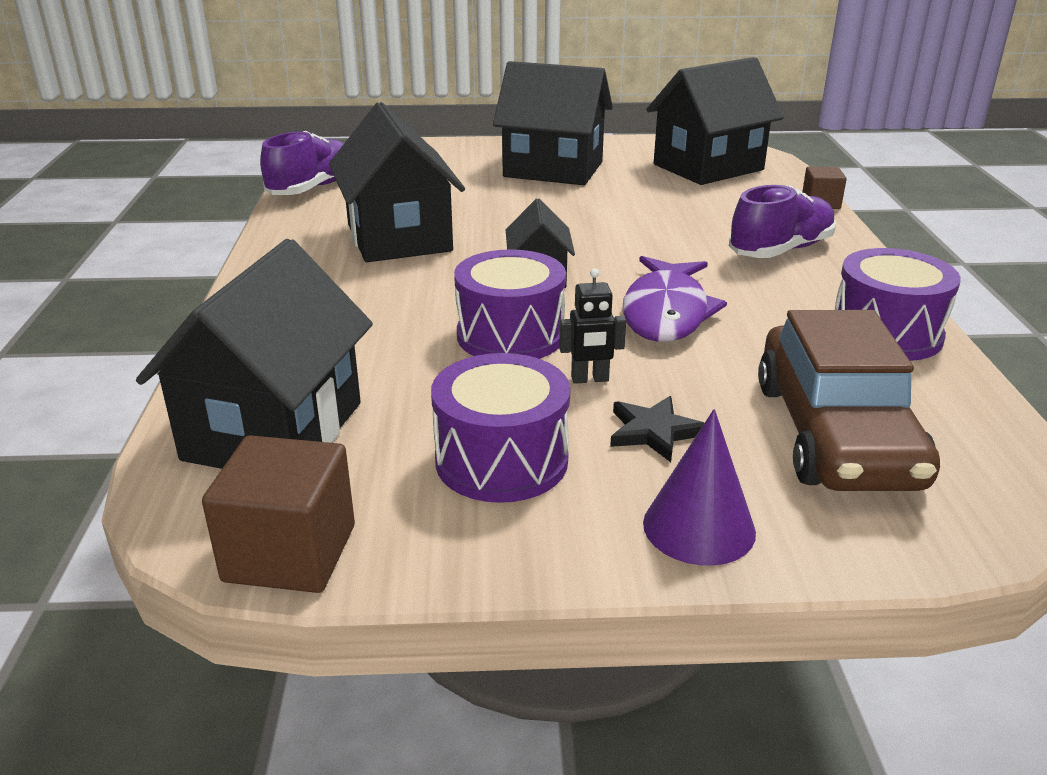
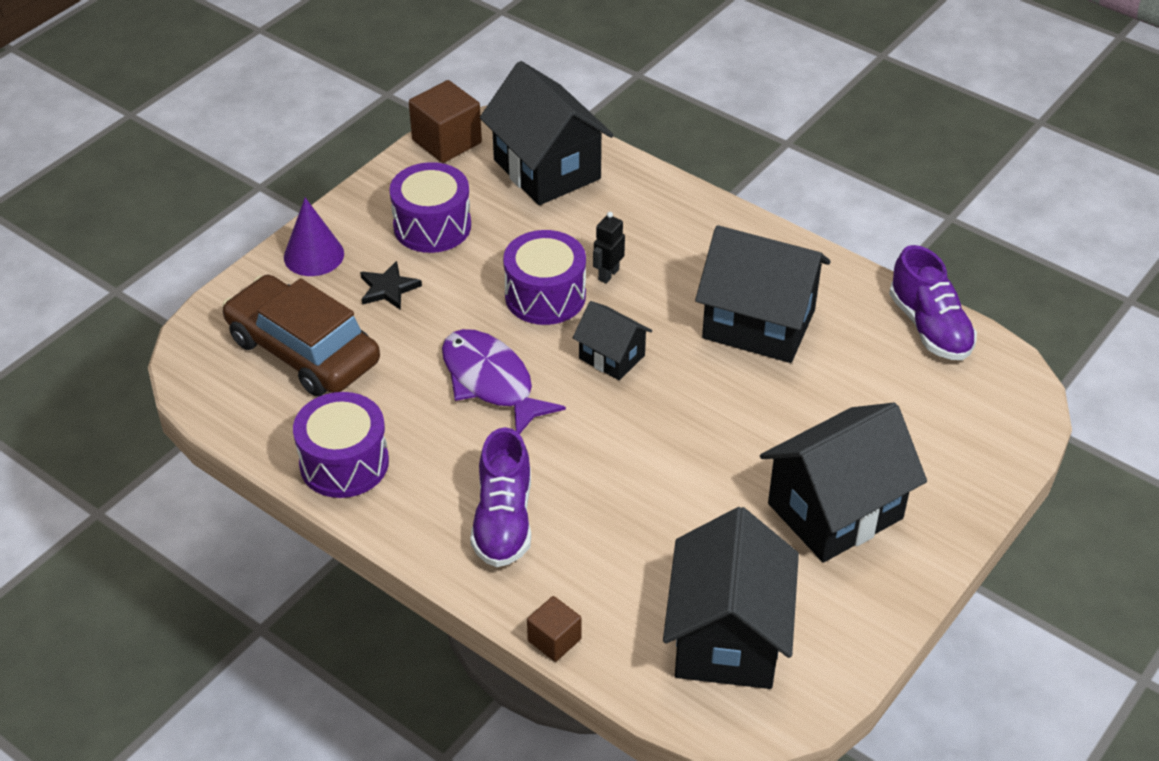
camera: 130 degrees right, 15 degrees up
(590, 379) = (460, 297): black robot -> black robot (608, 274)

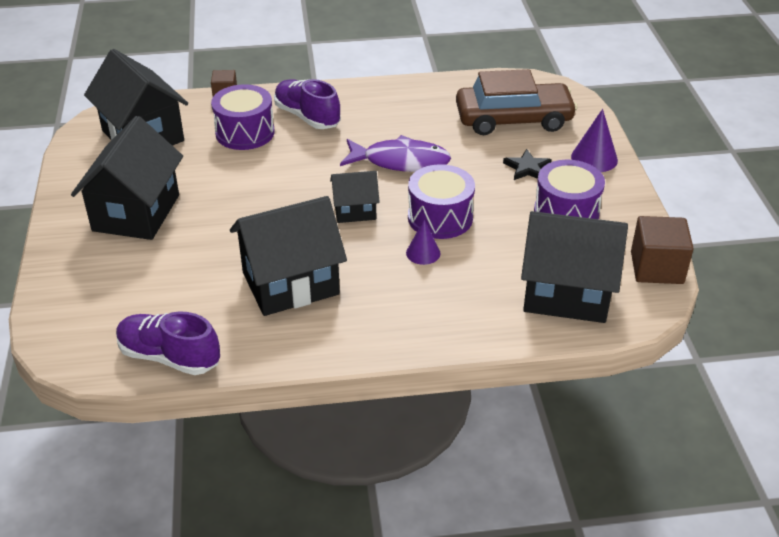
camera: 135 degrees right, 5 degrees down
(344, 463) = (414, 95): purple drum -> purple drum (245, 133)
(608, 274) = (423, 253): black robot -> purple cone

